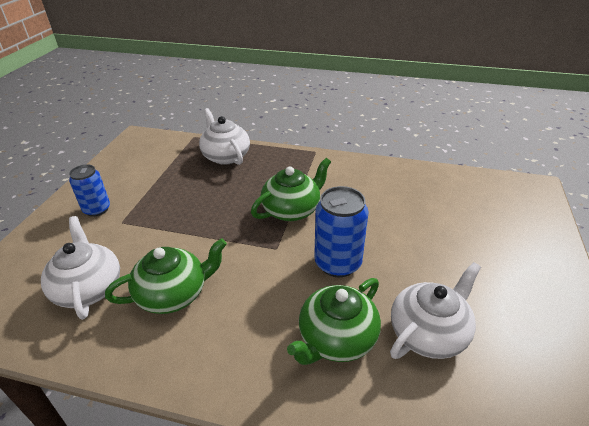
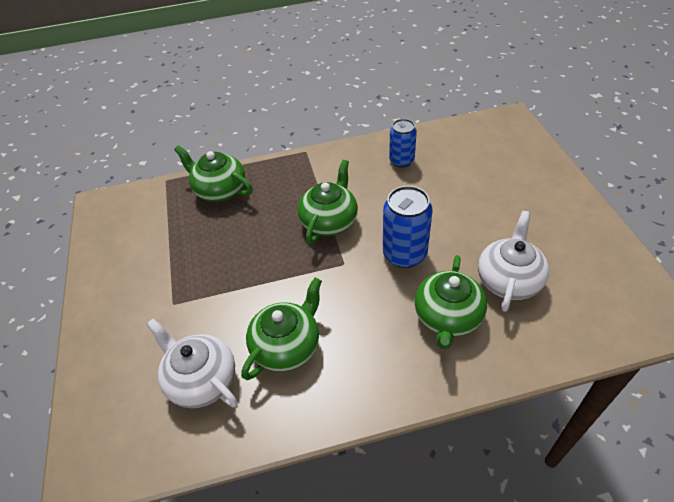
camera: 25 degrees left, 10 degrees up
(97, 209) = (133, 302): blue can -> blue can (401, 161)
(225, 156) = (220, 190): white teapot -> green teapot

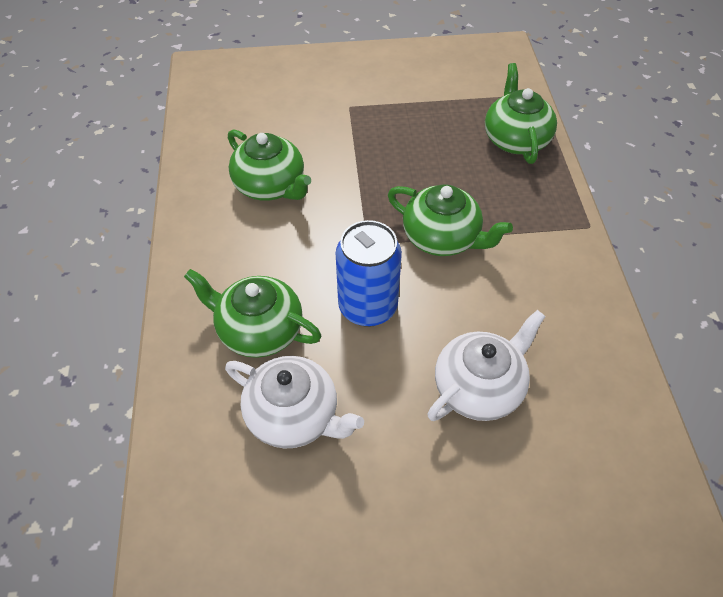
camera: 95 degrees right, 5 degrees up
(201, 379) = (256, 127): white teapot -> white teapot (479, 387)
(220, 190) = (515, 139): green teapot -> green teapot turned 45 degrees counterclockwise
(401, 161) = (561, 340): blue can -> none

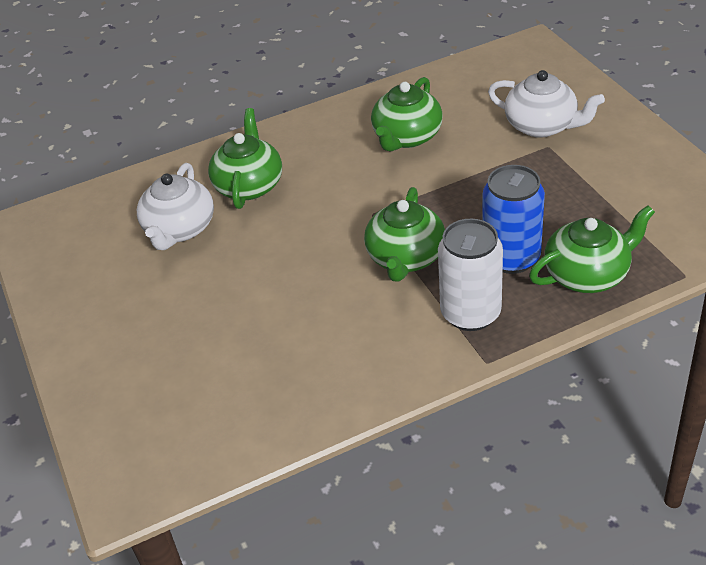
camera: 75 degrees right, 10 degrees down
(368, 307) = (300, 235): blue can -> blue can (511, 257)
(479, 387) = (245, 325): white teapot -> white teapot (542, 126)
(531, 218) = (470, 313): none -> white can

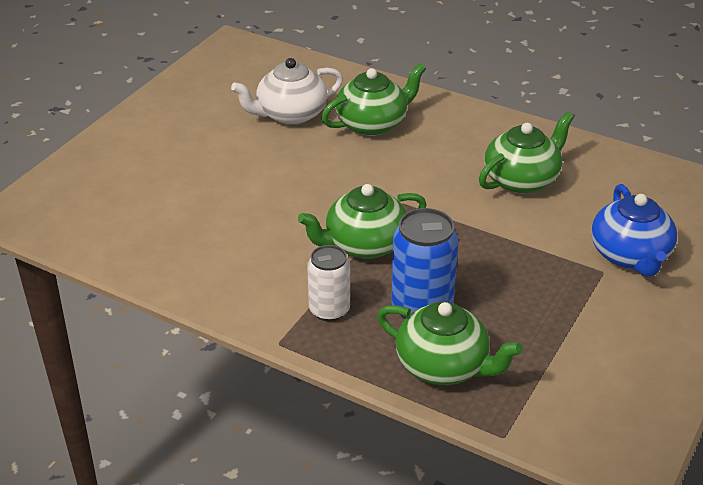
camera: 50 degrees right, 5 degrees down
(406, 137) = (522, 180): green teapot -> green teapot turned 150 degrees clockwise
(470, 313) = (329, 310): white can -> white can, size x0.67
(542, 126) = (630, 256): white teapot -> blue teapot

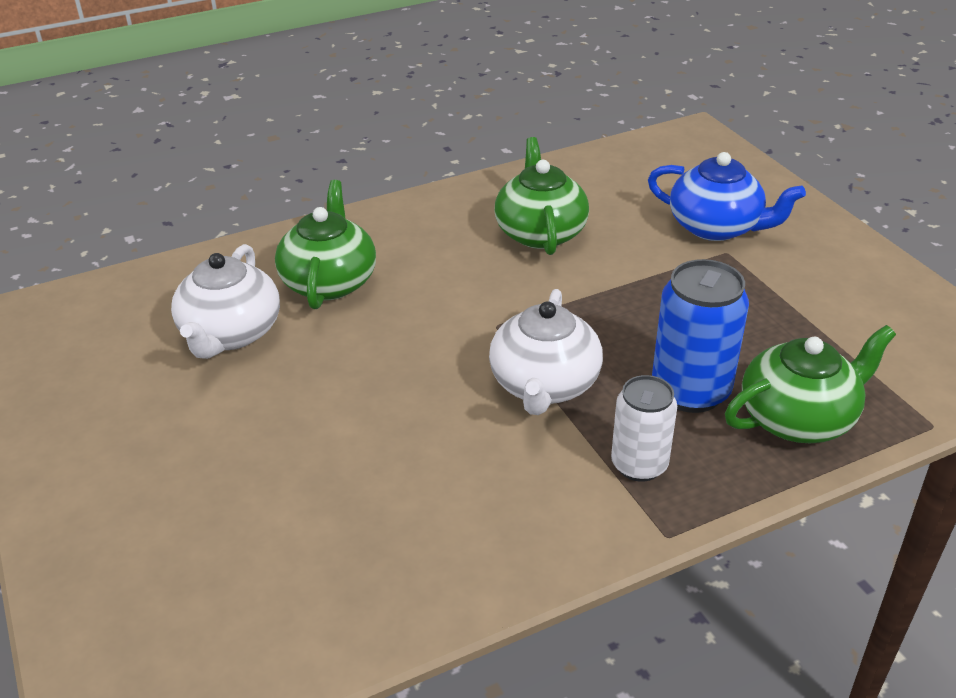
camera: 55 degrees left, 0 degrees up
(364, 245) = (544, 385): green teapot -> white teapot

